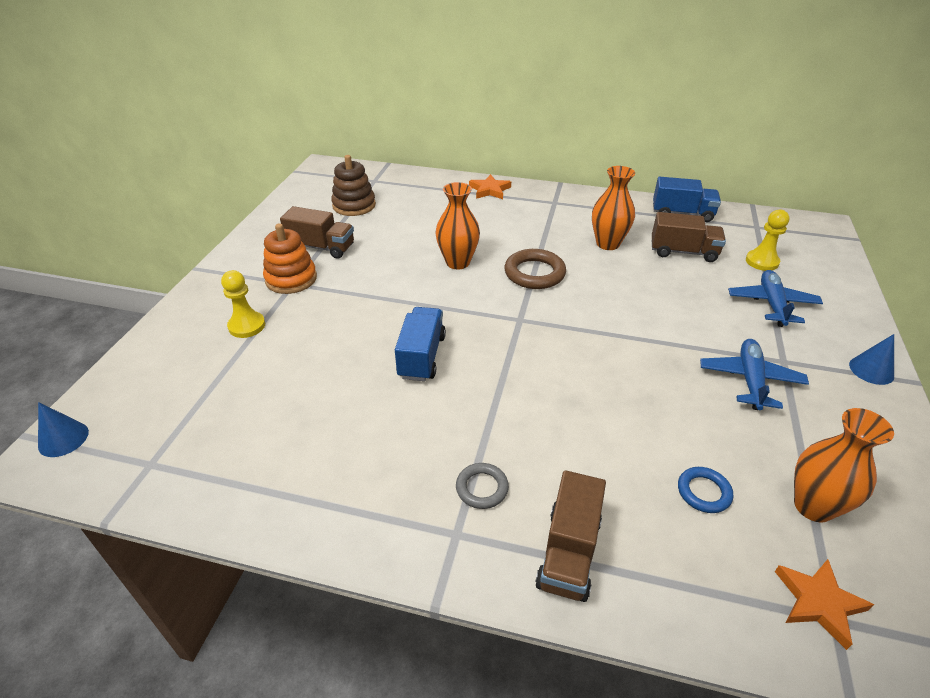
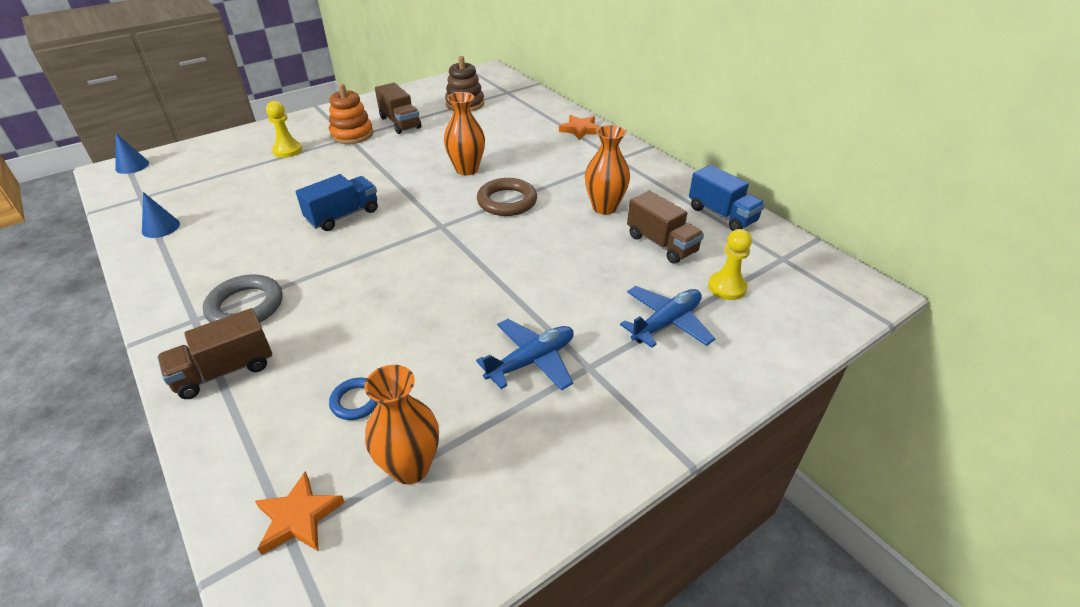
camera: 40 degrees right, 0 degrees up
(482, 488) = (245, 306): grey ring -> grey ring, size x1.69
(871, 370) = (660, 424): blue cone -> blue cone (161, 227)

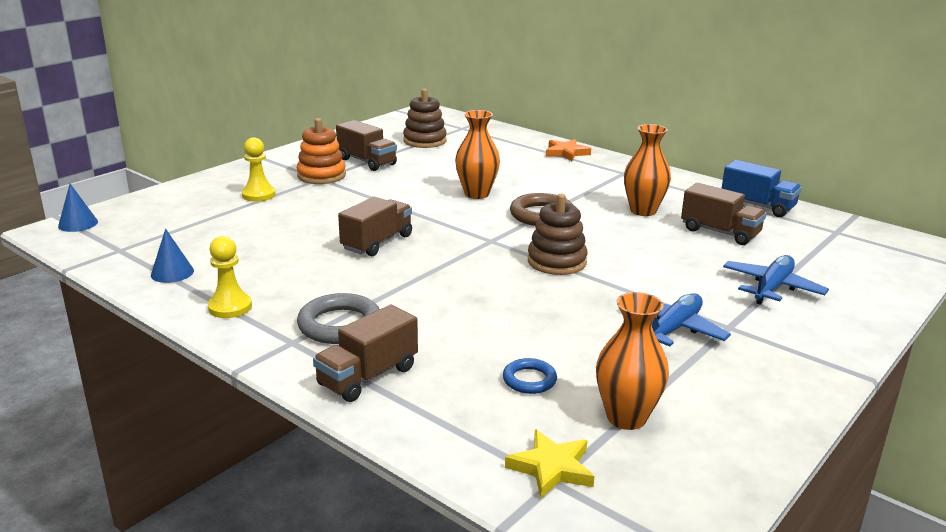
camera: 15 degrees left, 15 degrees down
(298, 517) = (551, 468): orange star -> yellow star
(343, 216) = (377, 242): blue truck -> brown truck
(481, 259) = (556, 262): none -> brown stacking toy
(727, 287) = (804, 257): yellow pawn -> yellow pawn (230, 307)

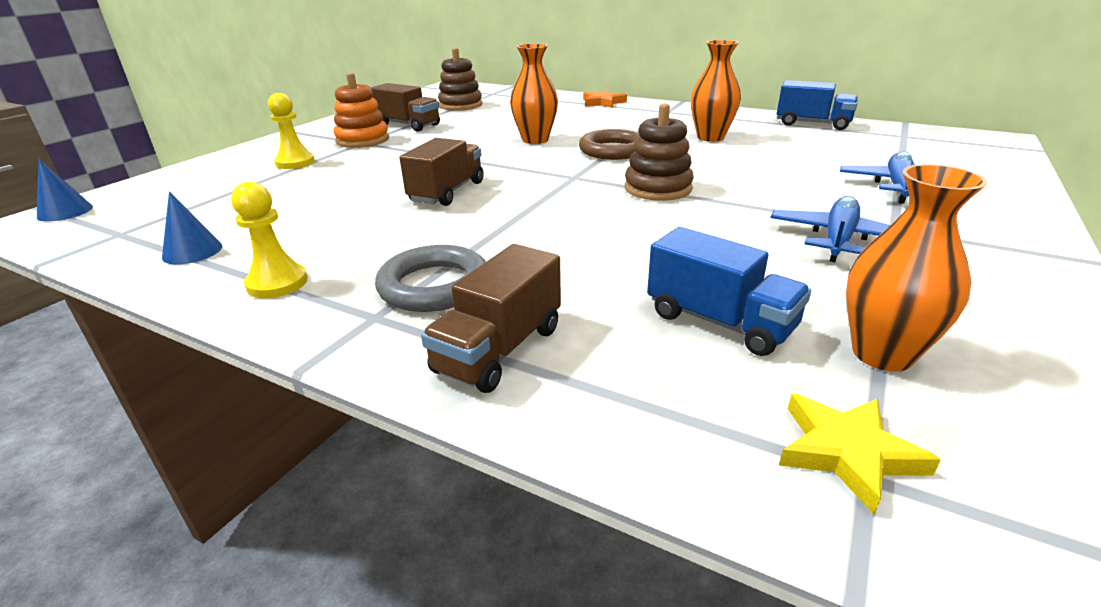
camera: 10 degrees left, 5 degrees up
(529, 380) = (719, 322): blue ring -> blue truck
(720, 232) = (799, 147): brown truck -> none

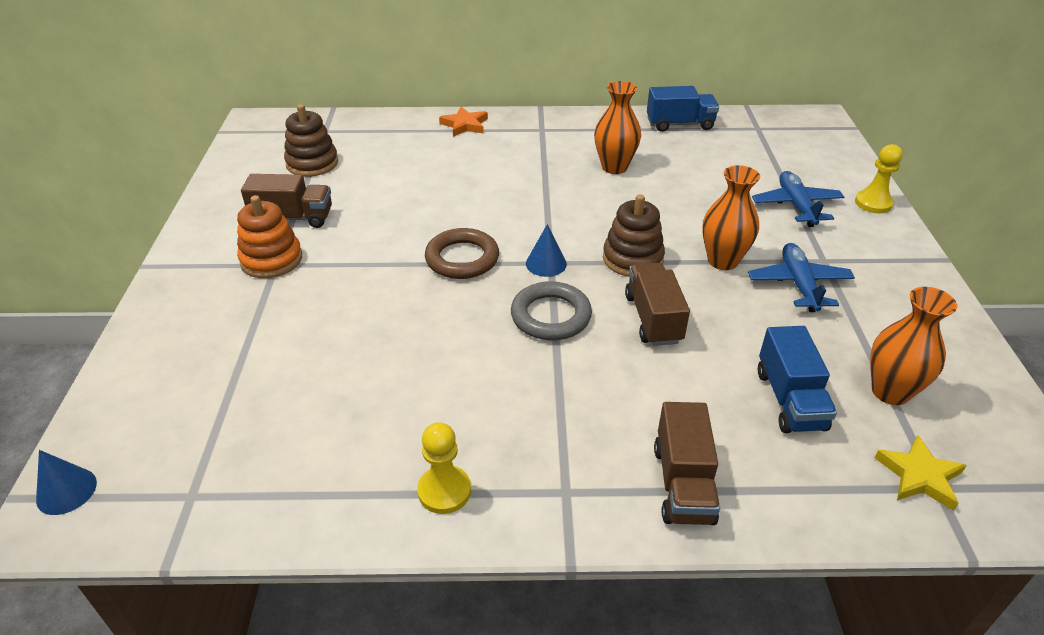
camera: 30 degrees left, 10 degrees up
(192, 251) = (310, 487): blue cone -> blue cone (546, 263)
(295, 162) = (240, 322): yellow pawn -> yellow pawn (873, 203)
(434, 286) = (575, 441): grey ring -> grey ring (551, 316)
(447, 192) = (459, 320): brown truck -> brown truck (653, 318)
(535, 140) = (460, 211): orange vase -> orange vase (722, 261)
(613, 150) = (548, 210): brown ring -> brown ring (462, 258)
(719, 322) = (789, 400): blue truck -> blue truck turned 75 degrees clockwise

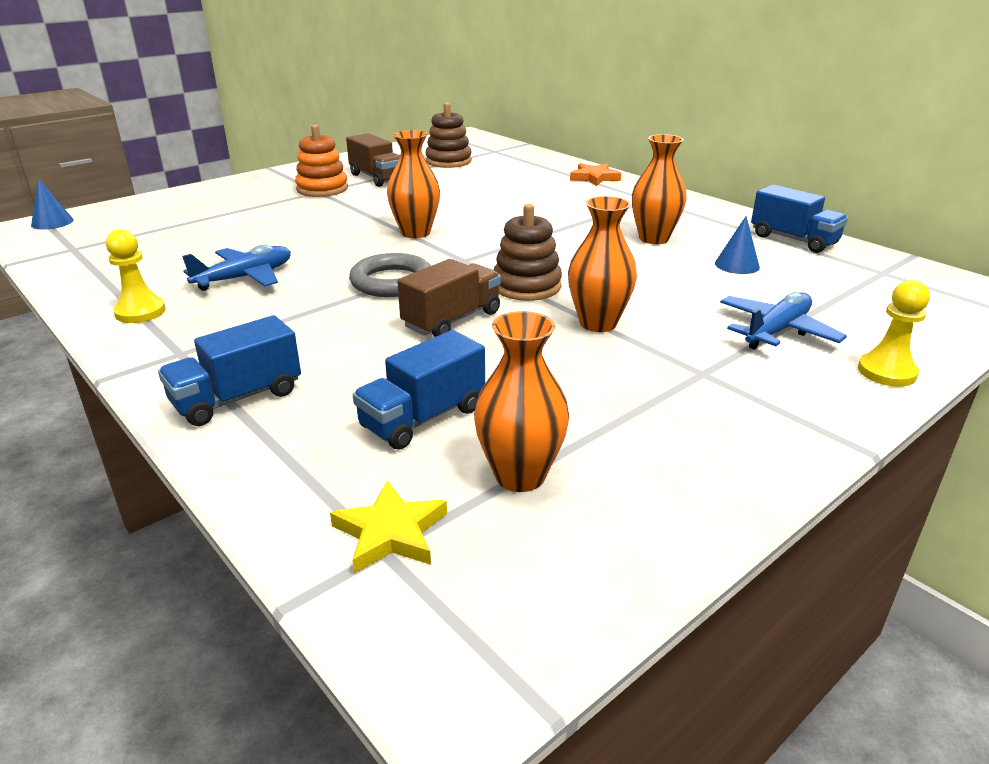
camera: 50 degrees right, 10 degrees down
(462, 258) = (415, 233): brown ring -> orange vase
(546, 263) = (459, 259): blue cone -> blue cone (737, 265)
(683, 484) = (237, 398): brown truck -> blue truck
(798, 284) = (629, 371): blue plane -> blue plane (245, 278)

